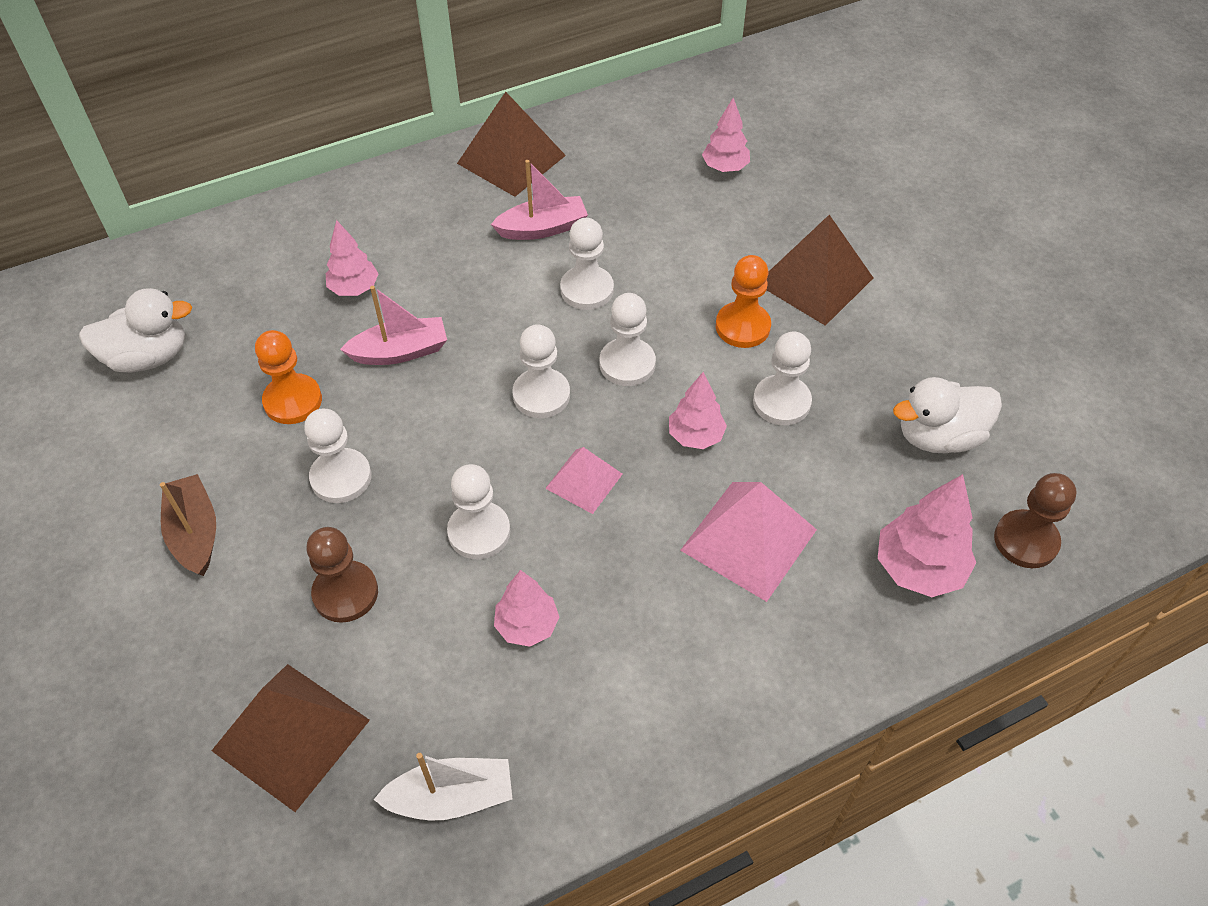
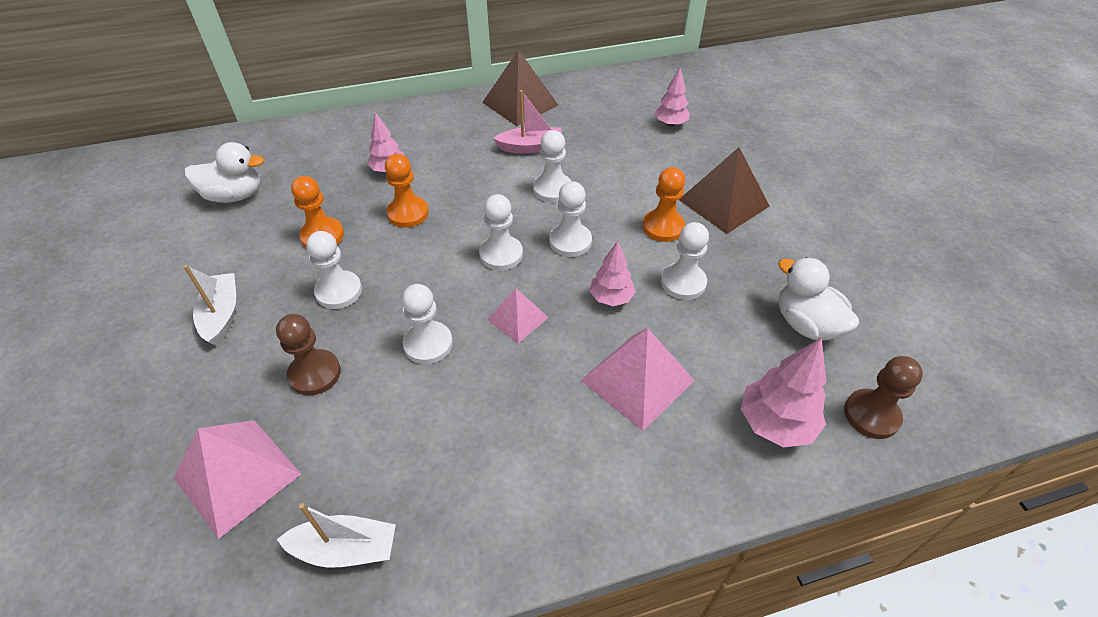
camera: 10 degrees right, 5 degrees down
(195, 533) = (222, 315): brown boat -> white boat
(291, 735) = (237, 475): brown pyramid -> pink pyramid
(400, 351) = (408, 213): pink boat -> orange pawn
(527, 626) = (445, 420): pink tree -> none
(938, 436) = (806, 324): white duck -> white duck turned 60 degrees clockwise

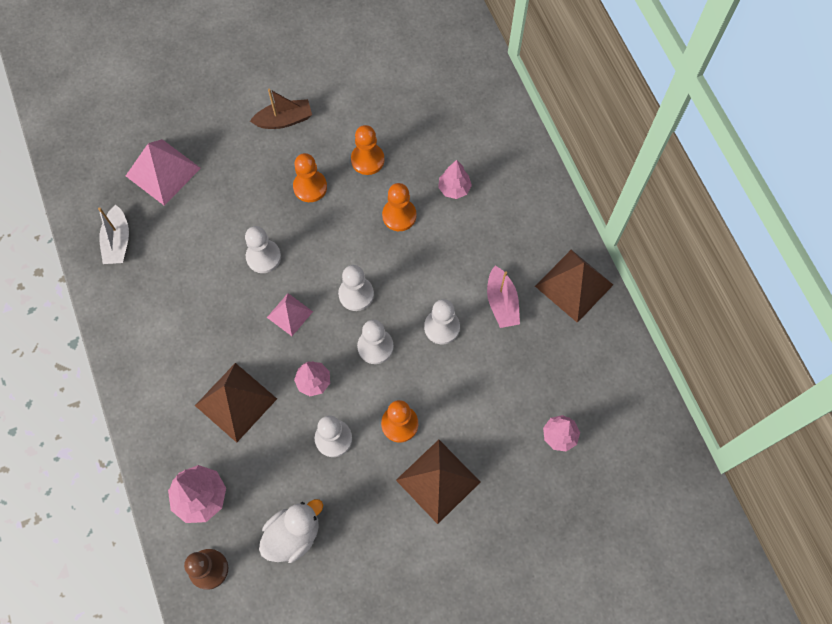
camera: 85 degrees right, 20 degrees up
(222, 315) = (284, 120): white boat -> brown boat
(234, 195) = (409, 84): white duck -> none
(315, 374) = (236, 192): brown pawn -> none
(339, 291) = (310, 187): white pawn -> orange pawn
(637, 380) = (236, 402): pink pyramid -> brown pyramid

